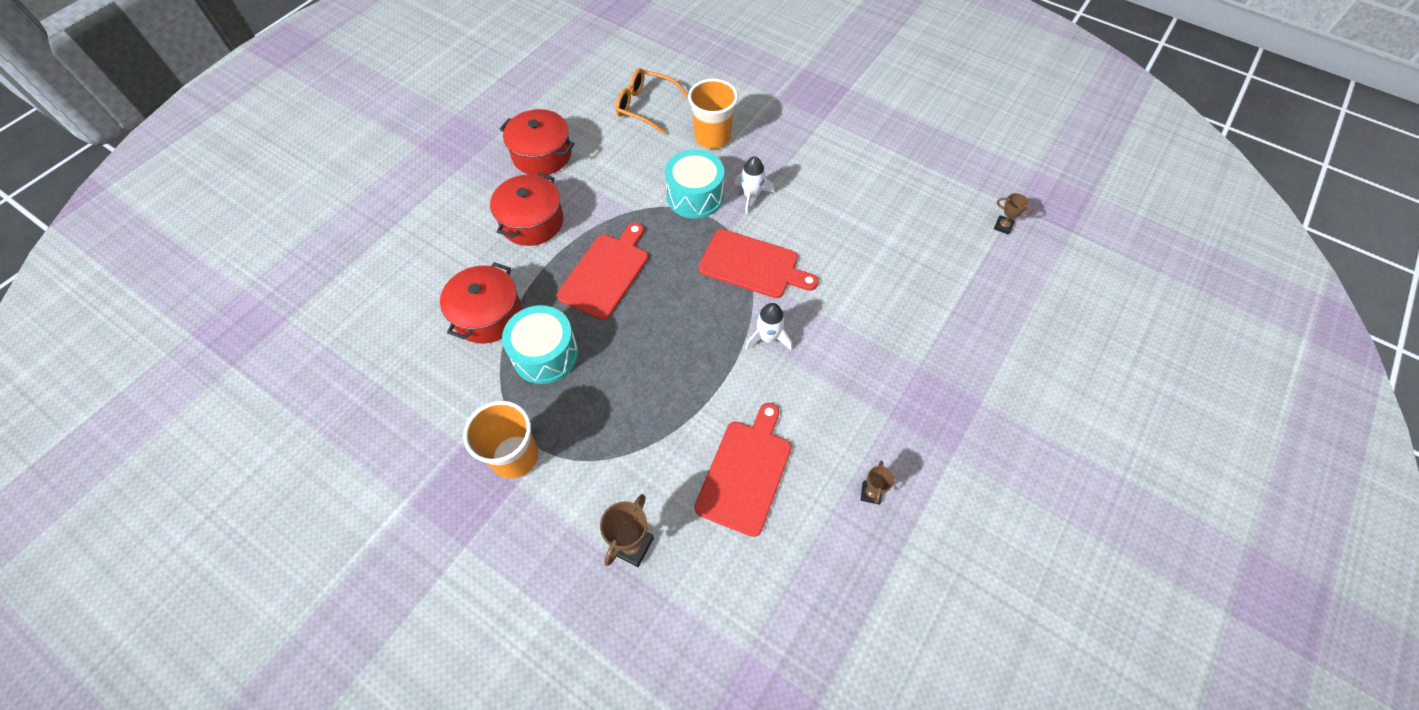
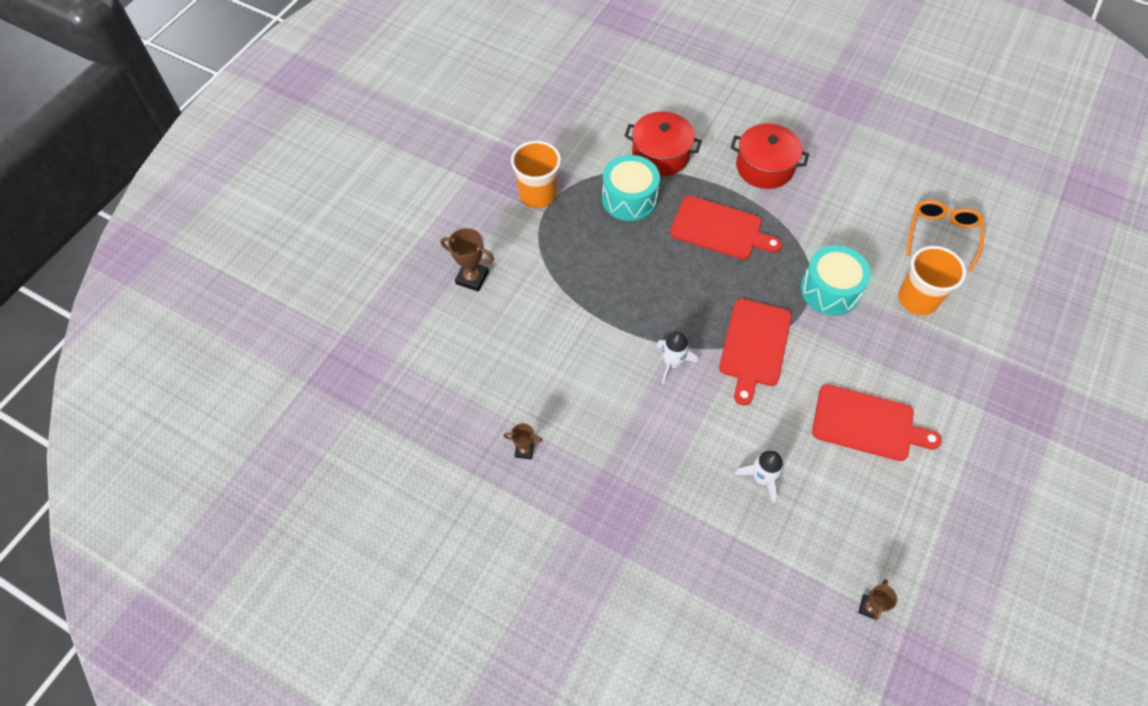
camera: 85 degrees right, 0 degrees up
(542, 155) = (847, 161): red pot -> none
(745, 472) = (536, 351): red cutting board -> red cutting board (867, 423)
(751, 196) = (844, 340): white rocket -> white rocket (761, 478)

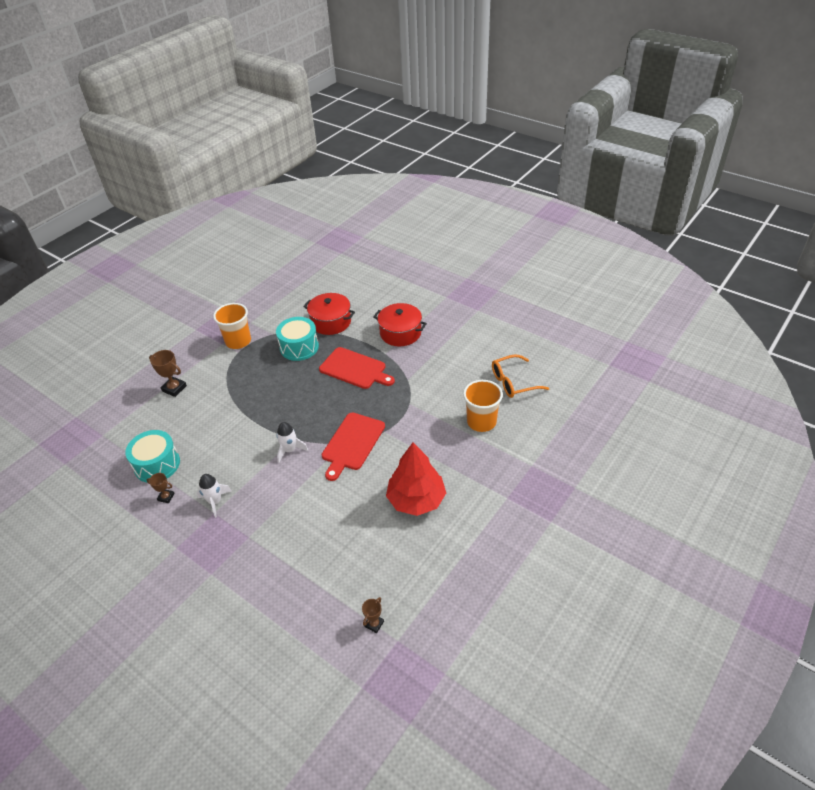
camera: 10 degrees right, 15 degrees down
(761, 478) = (325, 529): white rocket -> white rocket (215, 501)
(830, 290) = (419, 412): turquoise drum -> turquoise drum (157, 464)
(867, 423) = (416, 499): red cutting board -> red tree
(942, 235) = (513, 382): orange glasses -> orange glasses turned 135 degrees counterclockwise

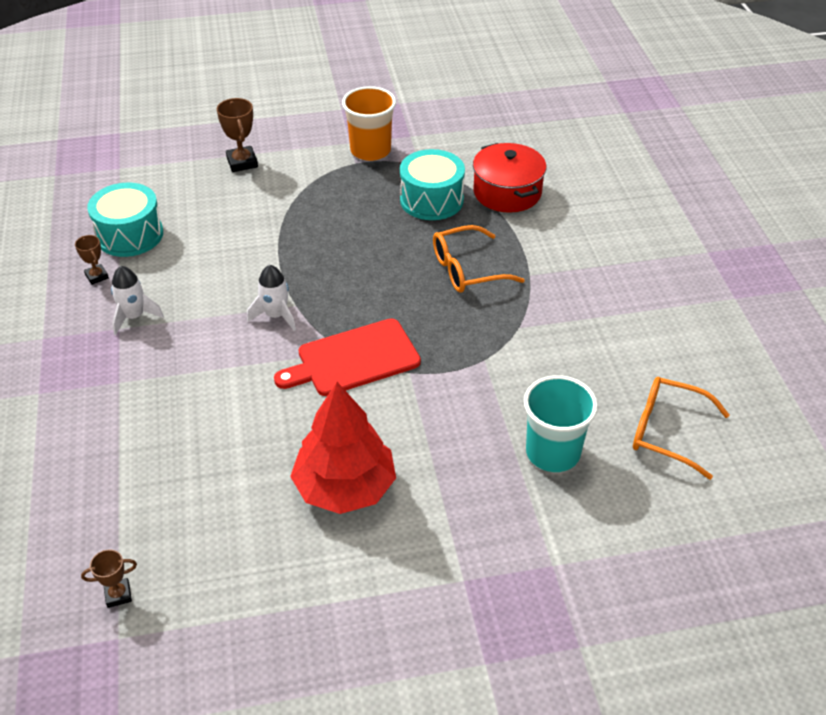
camera: 40 degrees right, 0 degrees up
(355, 369) = (467, 269): red cutting board -> orange glasses
(400, 333) = (582, 261): red pot -> none
(481, 422) = (553, 452): orange cup -> turquoise cup

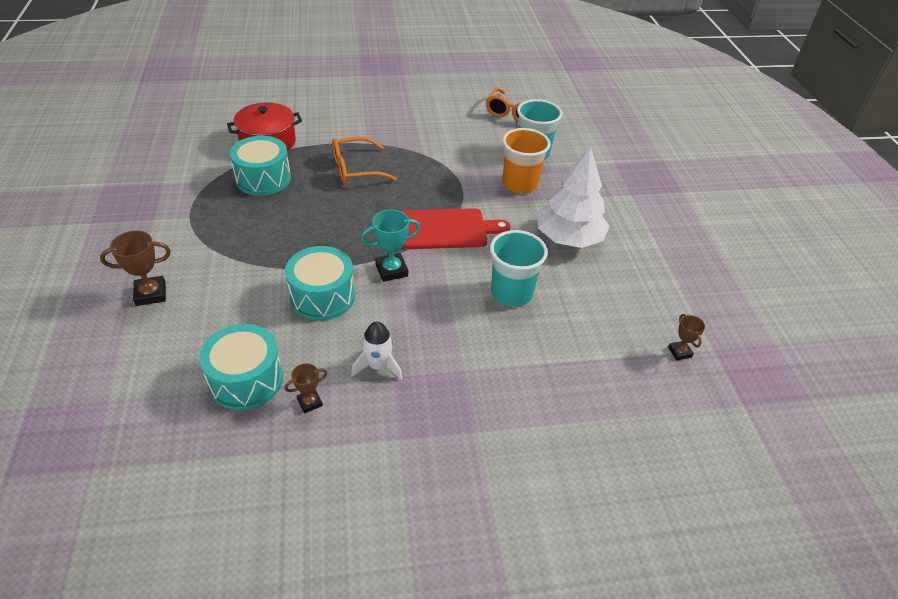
camera: 90 degrees left, 0 degrees up
(235, 268) = (322, 296): none -> turquoise drum
(236, 422) = (511, 293): none -> turquoise cup
(276, 315) = (391, 270): white rocket -> turquoise trophy
(345, 487) = (568, 238): red tree -> white tree
(354, 359) = (447, 229): red cutting board -> red cutting board turned 75 degrees counterclockwise
(370, 150) = (174, 207): orange cup -> orange cup (520, 184)
(467, 269) = (356, 169): orange glasses -> orange glasses turned 90 degrees clockwise

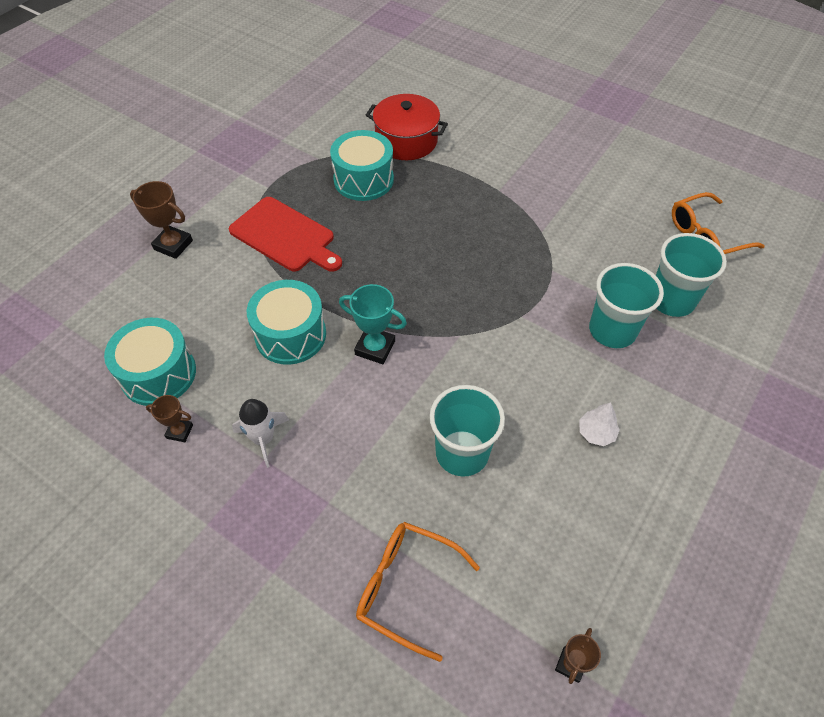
camera: 45 degrees right, 10 degrees up
(356, 169) = (456, 214): orange glasses -> orange glasses (406, 587)
(447, 229) = (474, 336): red cutting board -> red cutting board (285, 236)
(520, 184) = (612, 330): orange cup -> turquoise cup
(568, 238) = (596, 433): white tree -> white tree, size x0.41

